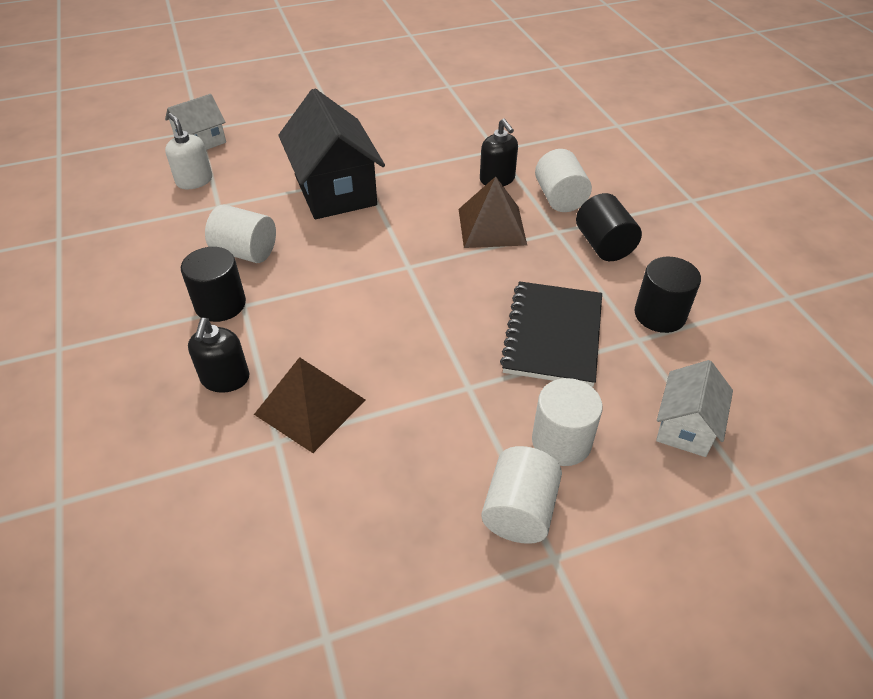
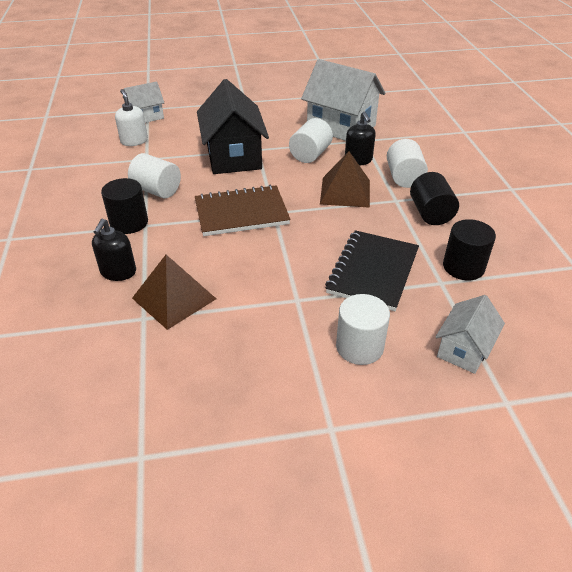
camera: 10 degrees right, 5 degrees down
(366, 272) = (241, 213): none -> brown notebook
(464, 133) = (341, 127): none -> white house
(519, 511) = (313, 391): white cylinder -> white cylinder (310, 155)

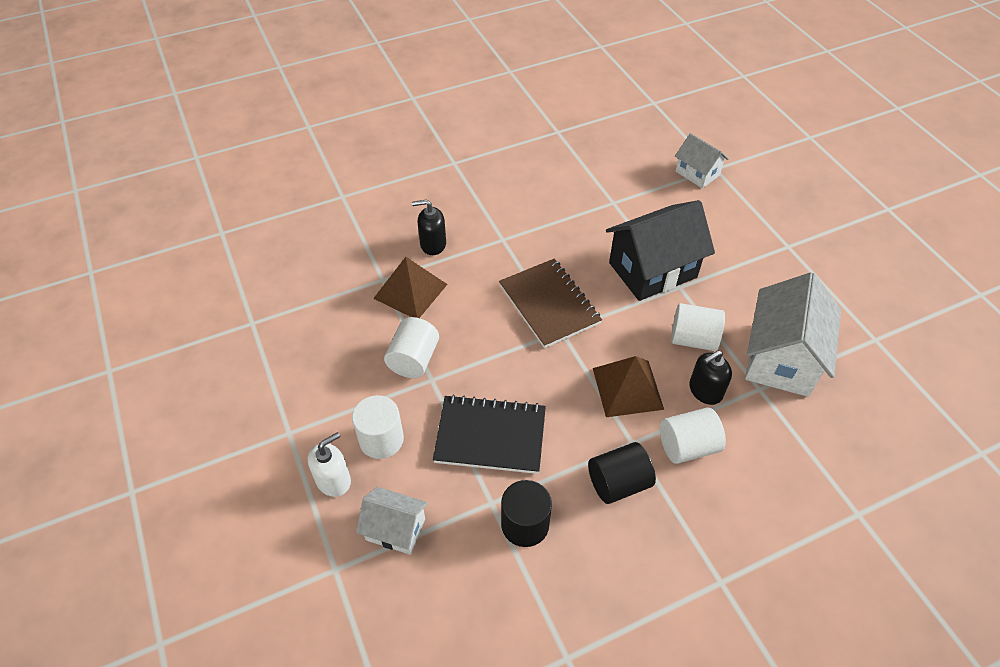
camera: 75 degrees right, 10 degrees up
(129, 223) = (502, 227): black cylinder -> none
(134, 141) = (642, 182): white soap dispenser -> white soap dispenser (333, 480)
(157, 190) = (560, 229): white cylinder -> white cylinder (413, 359)

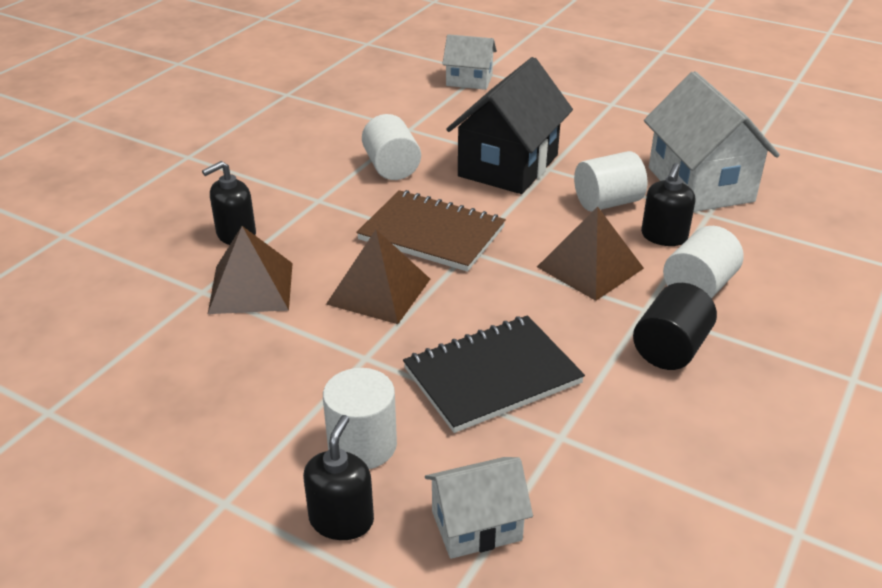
camera: 35 degrees left, 15 degrees down
(333, 480) = (341, 520): white soap dispenser -> black soap dispenser
(413, 359) = (323, 349): white cylinder -> white cylinder (391, 167)
(479, 334) = (379, 291): none -> brown pyramid
(525, 524) = (619, 436): black cylinder -> none

